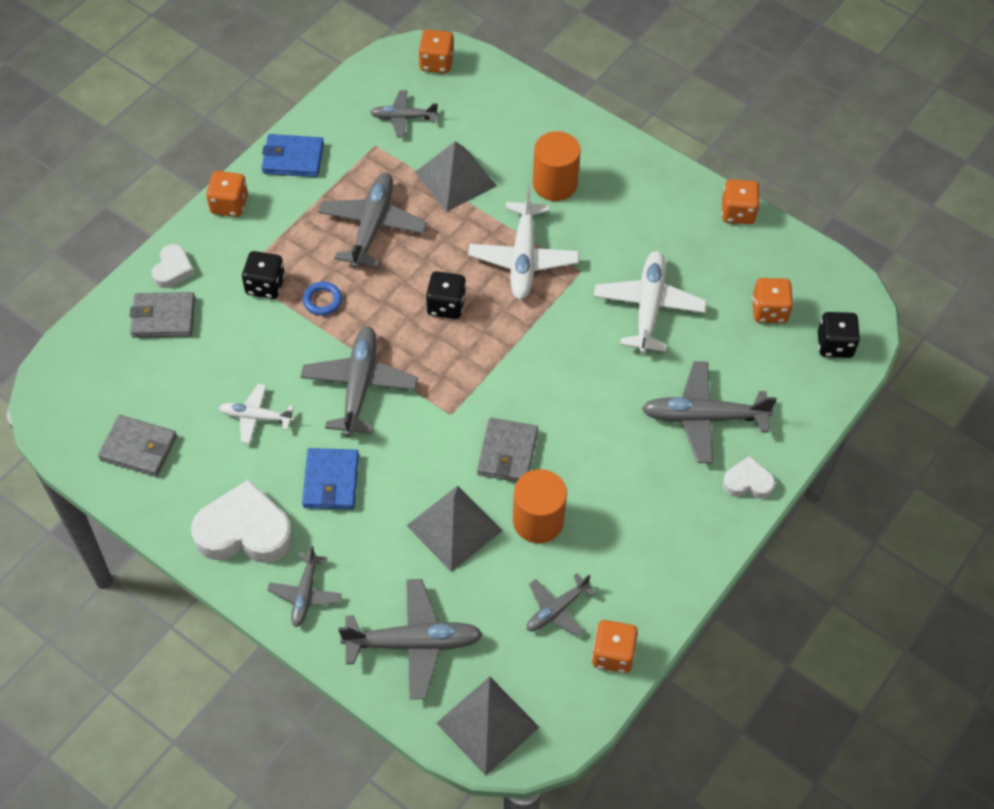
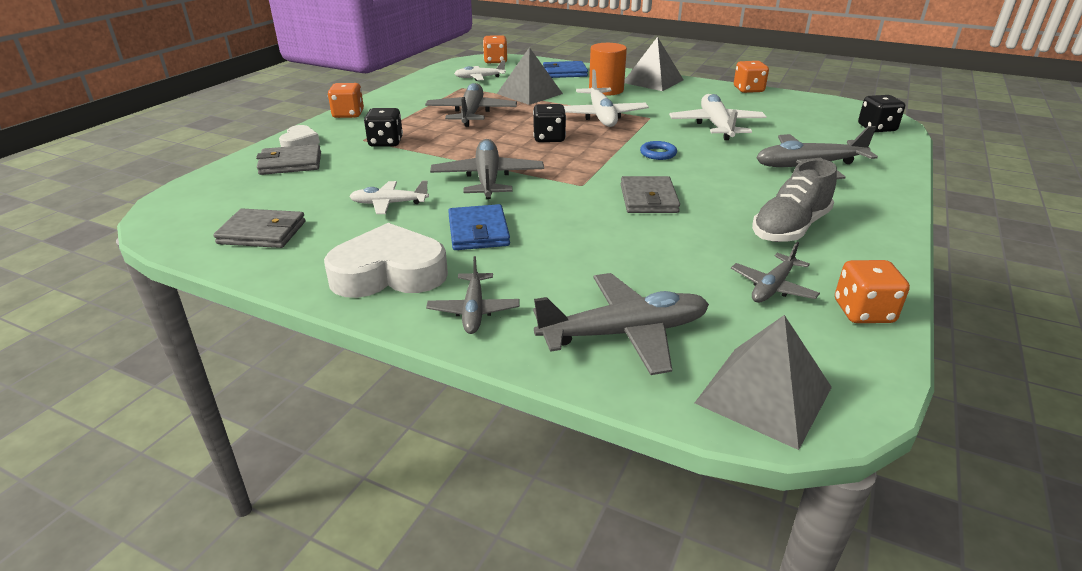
camera: 10 degrees left, 25 degrees down
(293, 158) = (398, 95): blue wallet -> blue wallet (564, 72)
(322, 300) = (439, 144): blue ring -> blue ring (658, 153)
(403, 118) = (479, 78): grey plane -> white plane
(454, 527) = (623, 246): grey pyramid -> grey pyramid (653, 81)
(538, 520) = (706, 232): orange cylinder -> none
(619, 527) = (790, 228): none -> grey shoe
(747, 482) = (882, 192): white heart -> none
(769, 311) = (811, 120): orange dice -> none

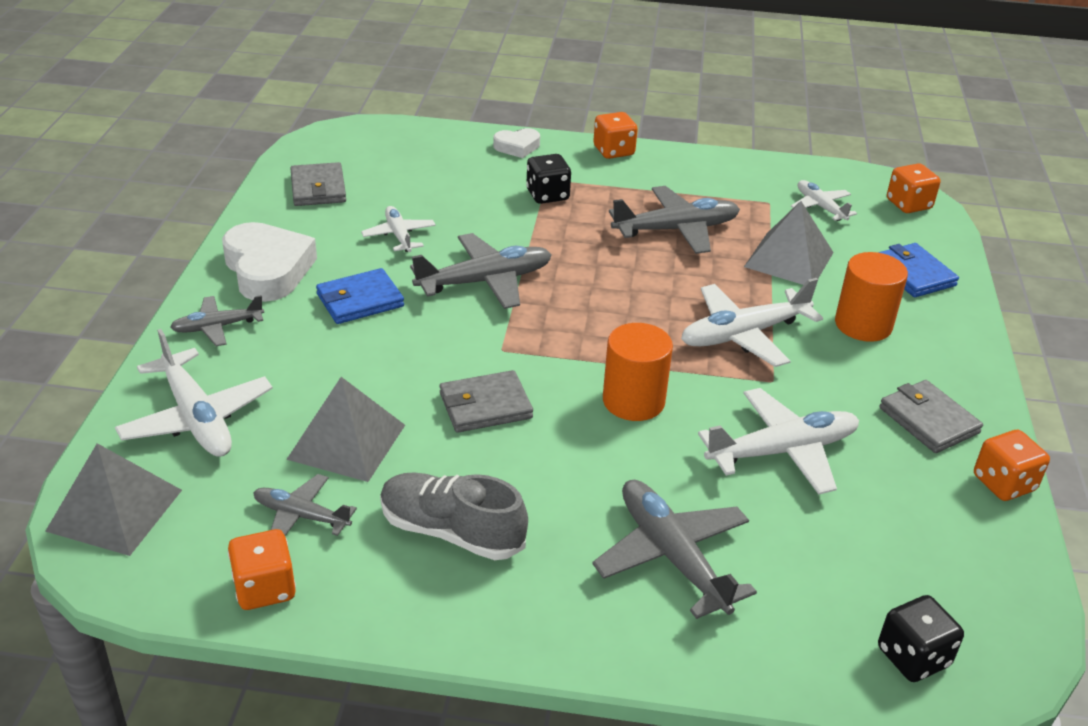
camera: 70 degrees right, 5 degrees up
(290, 163) = (463, 158): grey wallet -> grey wallet (928, 420)
(549, 138) = (631, 303): black dice -> none
(624, 333) = (196, 417): grey plane -> white plane
(653, 81) = (952, 367): grey pyramid -> grey pyramid (347, 441)
(658, 153) = (633, 401): blue ring -> orange cylinder

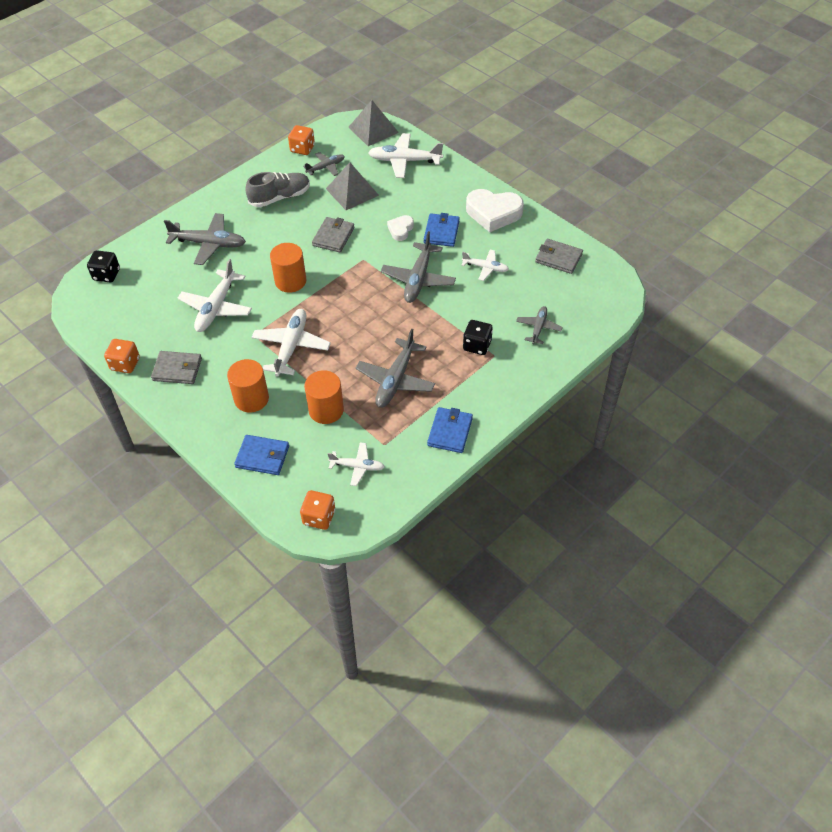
camera: 130 degrees right, 15 degrees up
(218, 327) = (460, 184): grey plane -> grey plane (538, 328)
(517, 147) = (543, 362): white heart -> white heart (400, 230)
(613, 151) = (502, 406): orange dice -> none
(692, 169) = (450, 432): none -> blue wallet
(789, 259) = (326, 410): grey pyramid -> orange cylinder

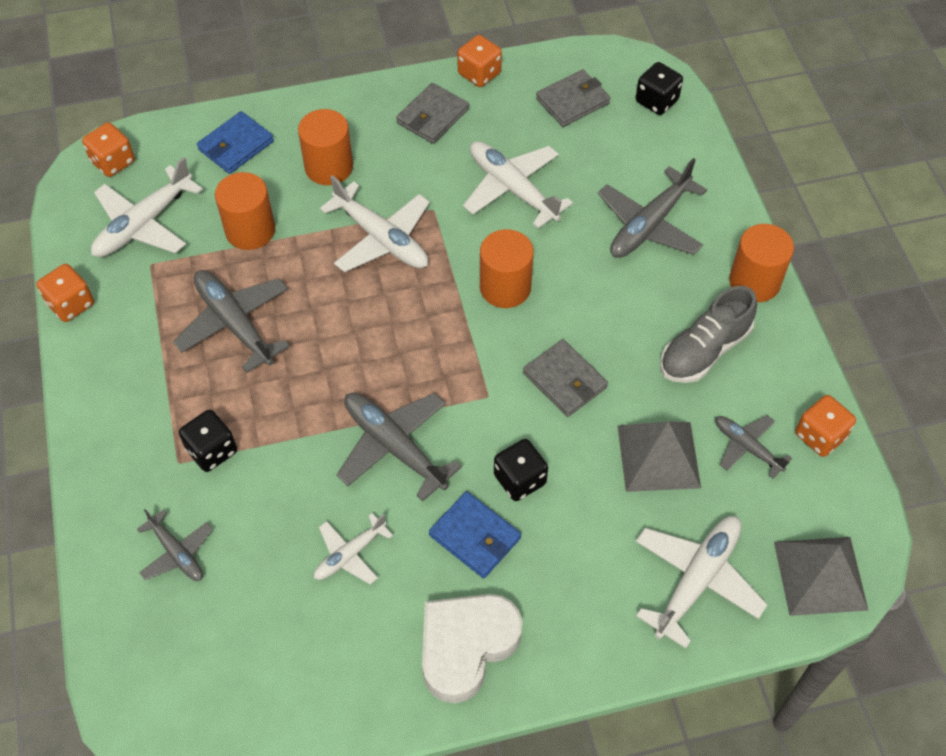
camera: 120 degrees right, 5 degrees up
(223, 195) = (754, 282): none -> orange cylinder
(280, 197) = (704, 350): grey shoe -> grey shoe turned 45 degrees clockwise
(326, 167) = (747, 447): grey plane -> grey plane turned 135 degrees clockwise
(357, 466) = (144, 224): white plane -> white plane, size x1.70
(400, 230) = (520, 479): white heart -> black dice
(440, 465) = (71, 304): none -> orange dice
(450, 432) = (106, 340): blue wallet -> none
(558, 258) = (289, 683): grey wallet -> grey wallet (572, 101)

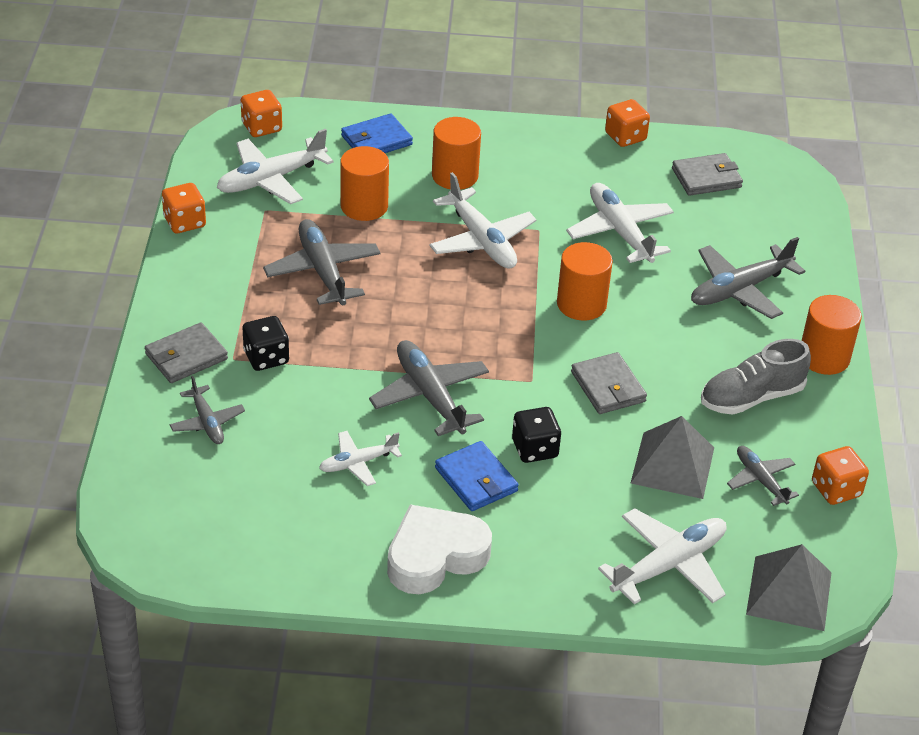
camera: 15 degrees right, 15 degrees down
(432, 116) = (567, 159): grey wallet -> grey wallet (186, 356)
(656, 101) = (789, 196): black dice -> none

